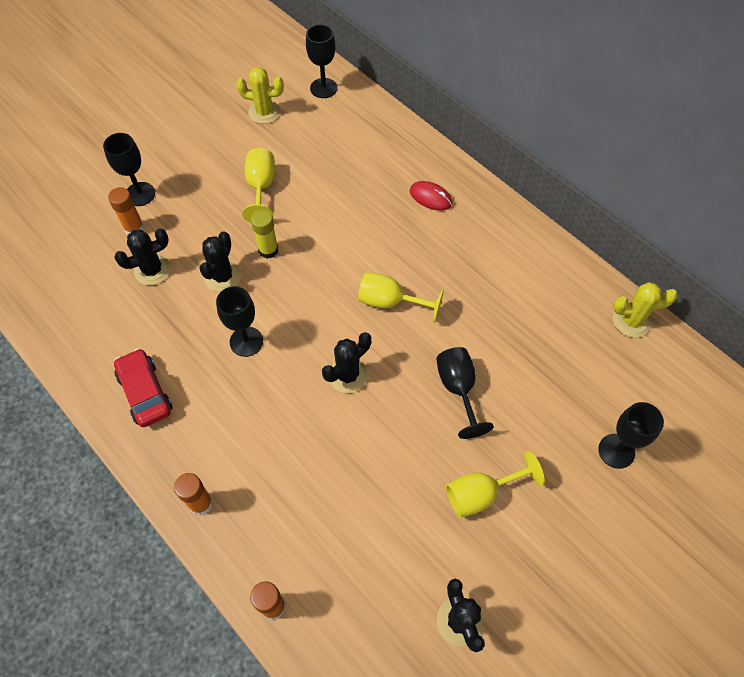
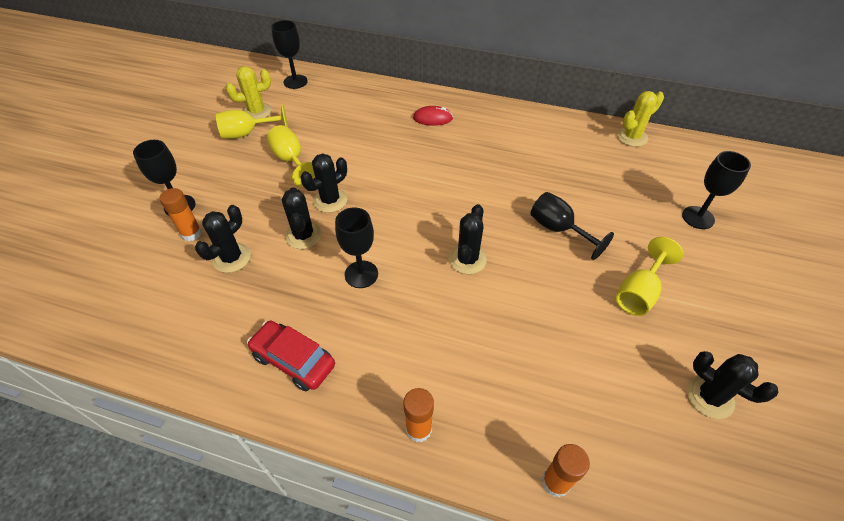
camera: 30 degrees left, 10 degrees down
(268, 250) = (330, 200): yellow glue stick -> black cactus
(390, 302) = (458, 195): yellow goblet -> yellow goblet (248, 133)

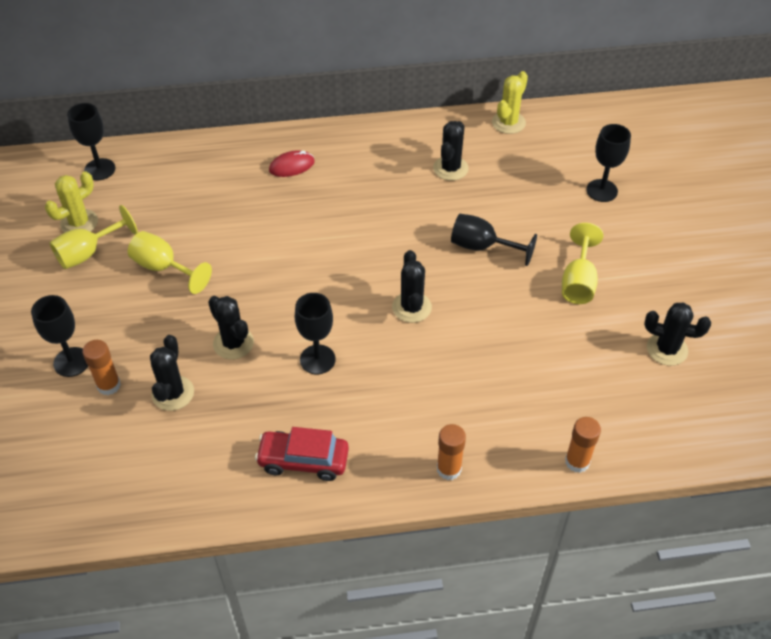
camera: 25 degrees left, 0 degrees up
(330, 200) = (237, 297): black cactus -> black cactus (450, 168)

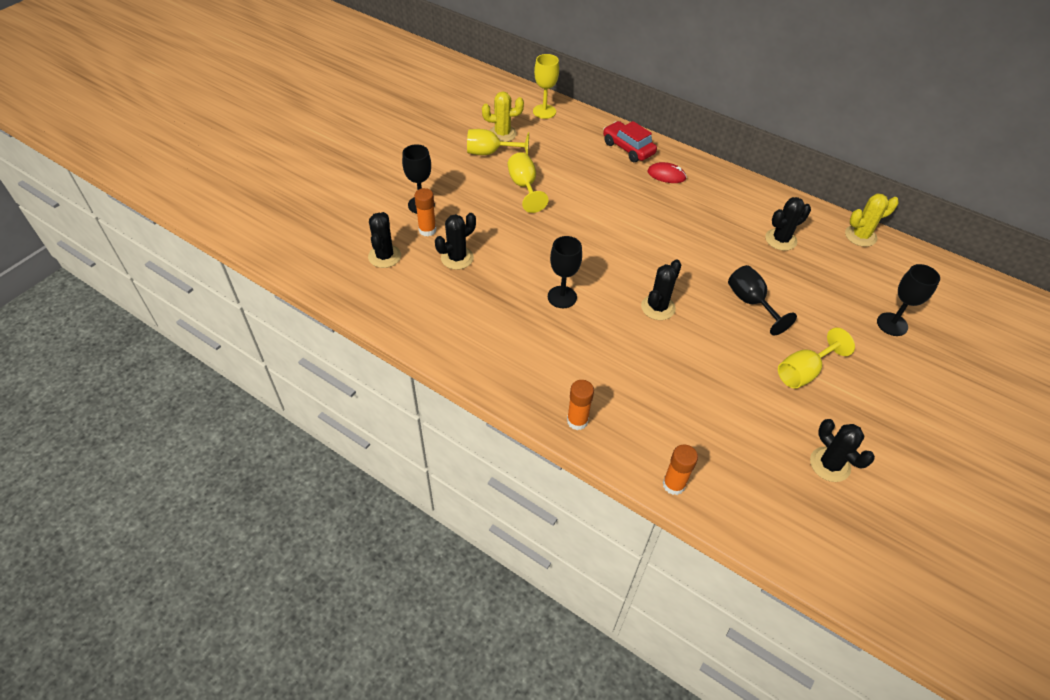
camera: 40 degrees right, 0 degrees up
(99, 169) = (544, 111): black goblet -> yellow goblet
(233, 343) = (520, 254): black cactus -> black cactus (384, 256)
(303, 460) = (491, 348): red car -> red car (628, 148)

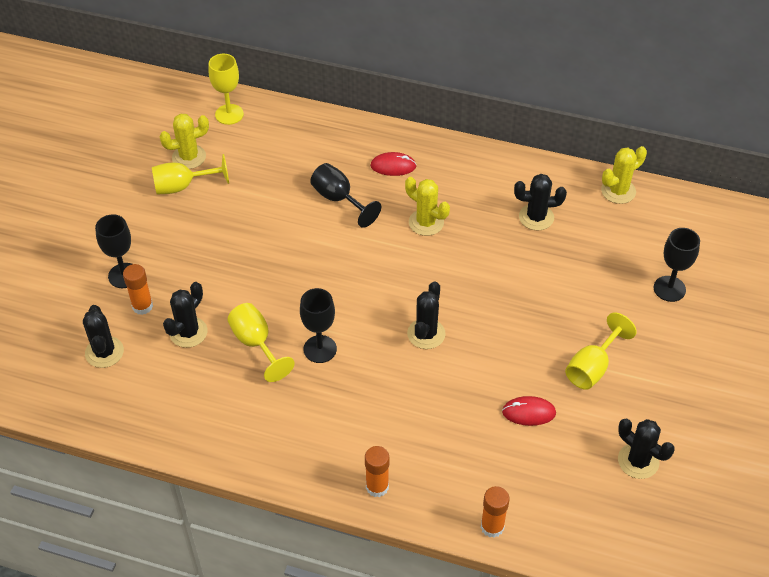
camera: 15 degrees left, 0 degrees up
(524, 186) = (236, 221): yellow goblet -> yellow goblet (256, 344)
(628, 148) = (341, 141): red car -> none
(682, 222) = (426, 222): none -> yellow cactus
(734, 395) = (528, 412): none -> red mouse
(751, 303) = (522, 302): black goblet -> black goblet (339, 199)
(780, 240) = (536, 217): black cactus -> black cactus turned 45 degrees clockwise

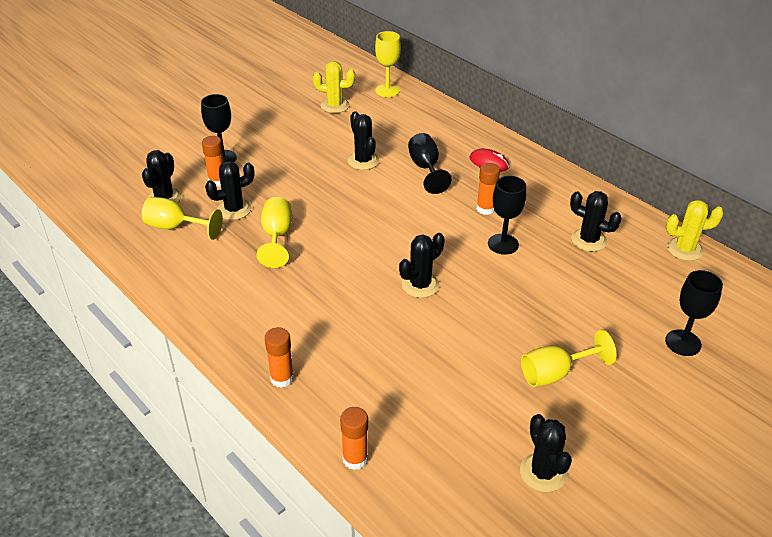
camera: 30 degrees right, 10 degrees down
(183, 186) = (314, 121): yellow goblet -> yellow goblet (175, 227)
(271, 216) = (363, 161): none -> black cactus
(320, 349) = (323, 260): black goblet -> black goblet (503, 244)
(426, 222) = (485, 209): yellow cactus -> orange glue stick
(528, 412) = (464, 383): red mouse -> none

